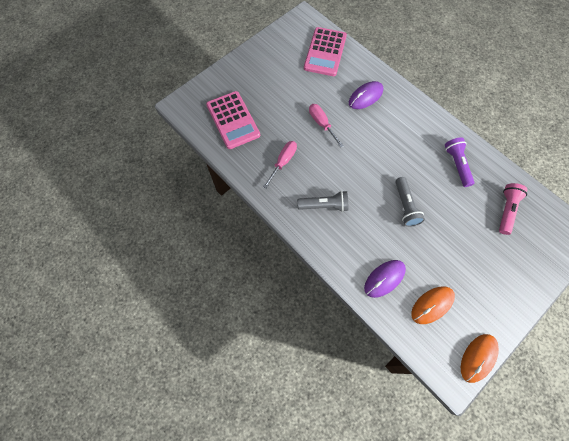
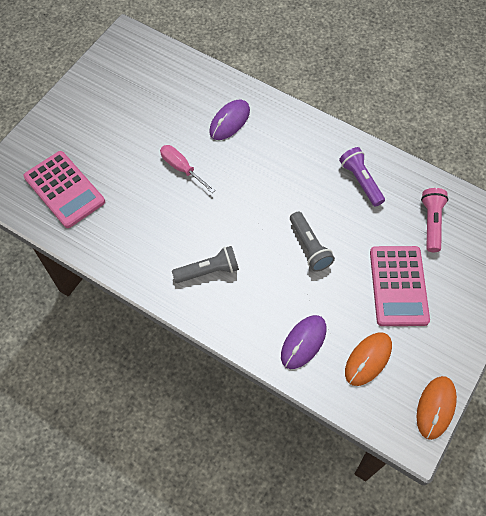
camera: 15 degrees left, 5 degrees down
(283, 162) = (143, 228): pink screwdriver -> none
(325, 52) = (165, 75): pink calculator -> pink calculator (398, 286)

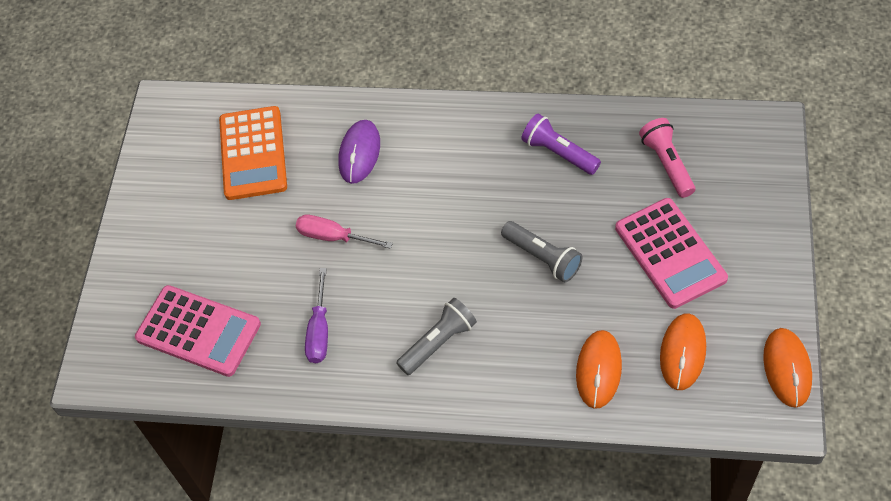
camera: 20 degrees left, 5 degrees down
(138, 225) = (319, 330): none -> purple screwdriver
(163, 91) = (253, 153): none -> orange calculator
(303, 342) = (598, 370): purple mouse -> orange mouse

